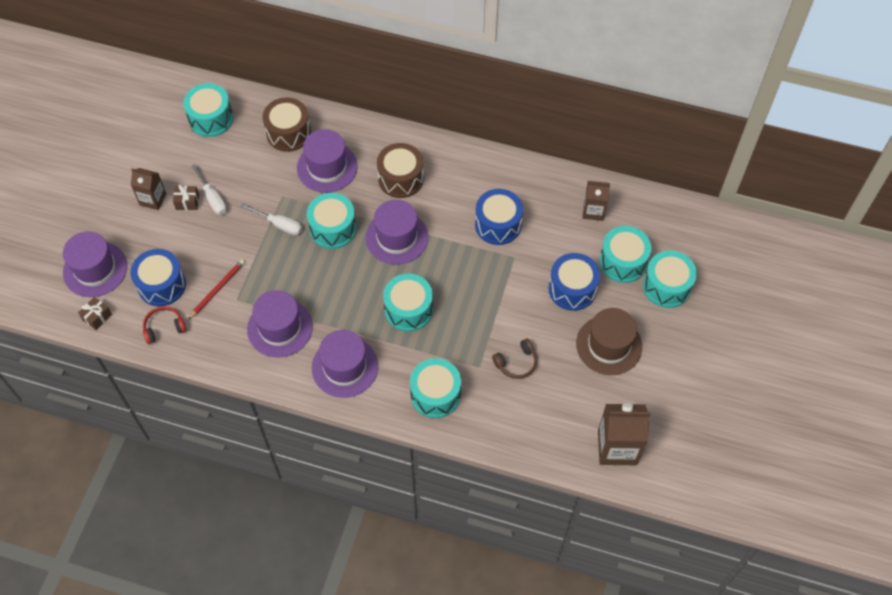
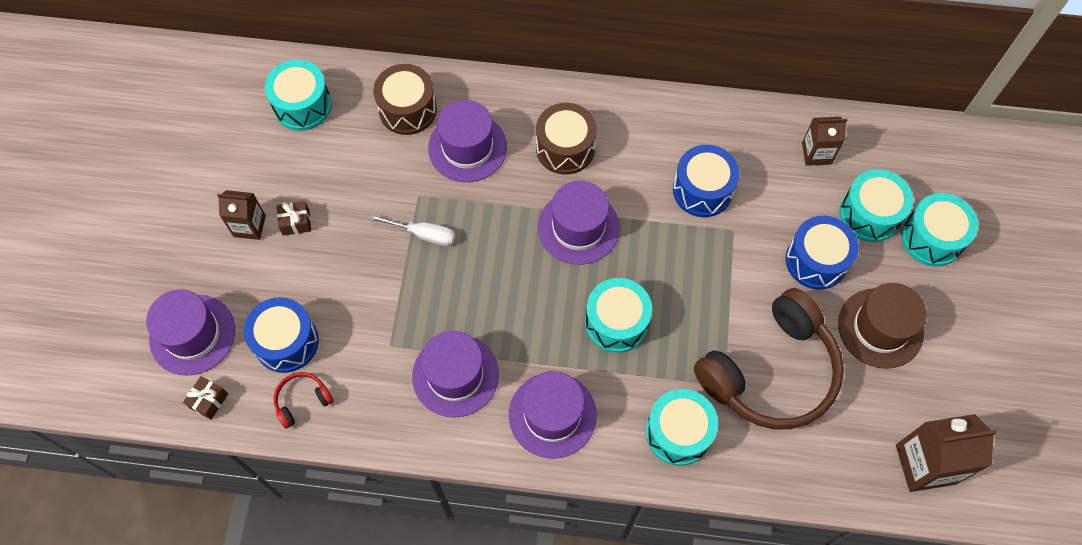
camera: 10 degrees left, 5 degrees up
(212, 198) = (328, 212): white screwdriver -> none
(217, 289) = (361, 336): red pencil -> none
(333, 229) = (494, 229): turquoise drum -> none
(516, 363) = (770, 371): brown headphones -> brown headphones, size x2.48

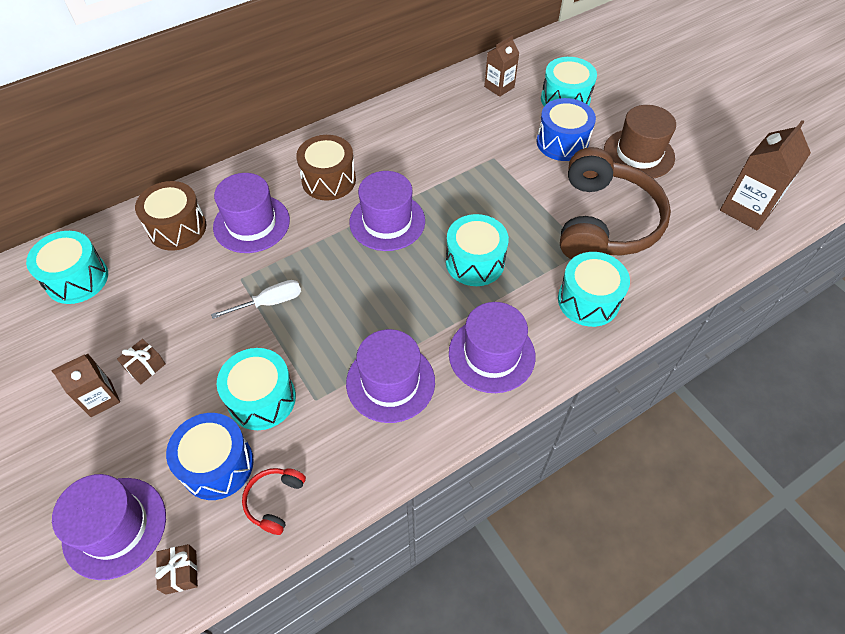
camera: 40 degrees left, 10 degrees down
(702, 190) = (450, 148): blue drum -> none
(931, 238) = (612, 90): turquoise drum -> turquoise drum (262, 399)

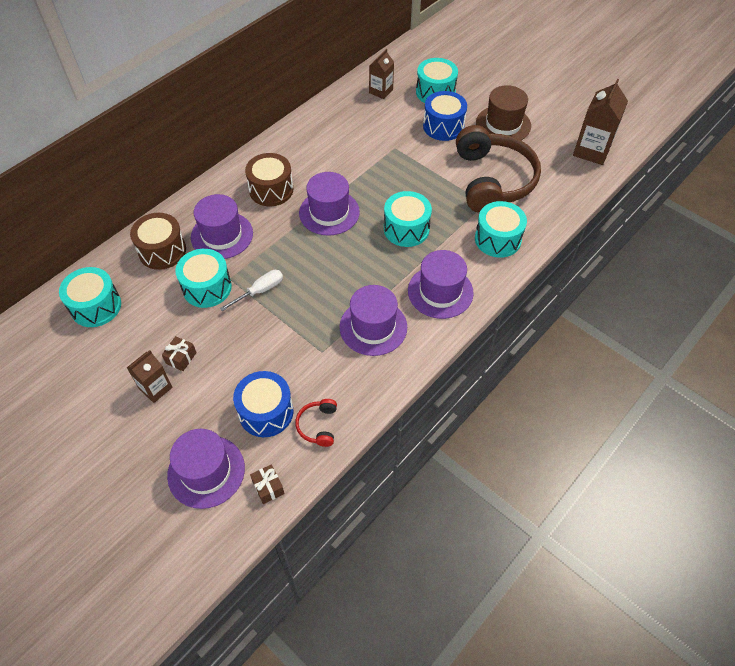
camera: 15 degrees left, 0 degrees up
(262, 399) = (281, 360): turquoise drum -> turquoise drum (207, 287)

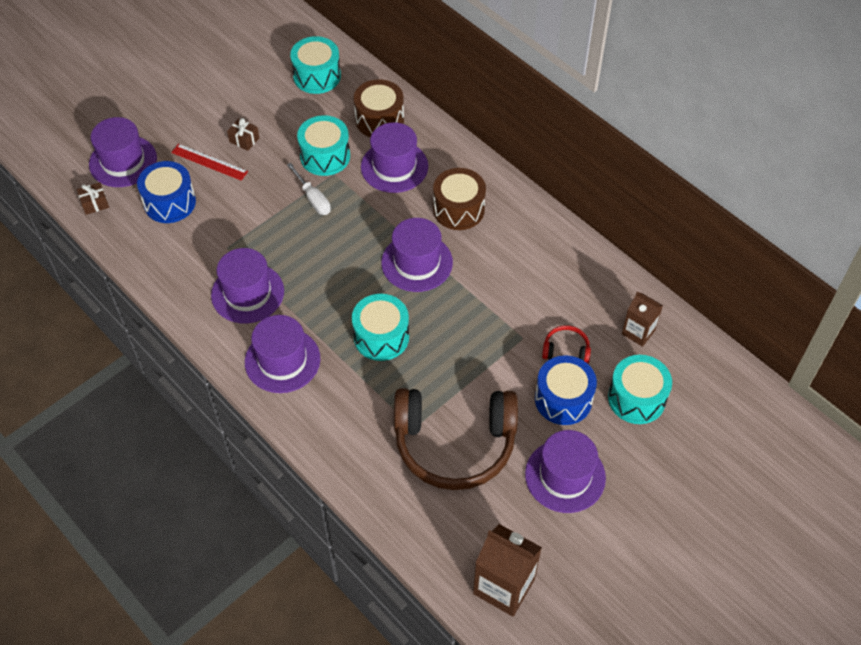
camera: 95 degrees right, 0 degrees up
(155, 388) = (215, 124): brown carton -> none
(210, 385) = (209, 162): none -> red ruler
(318, 425) = (145, 241): red headphones -> red headphones (566, 350)
(497, 239) = (351, 432): turquoise drum -> none
(503, 124) = (565, 476): brown hat -> purple hat

